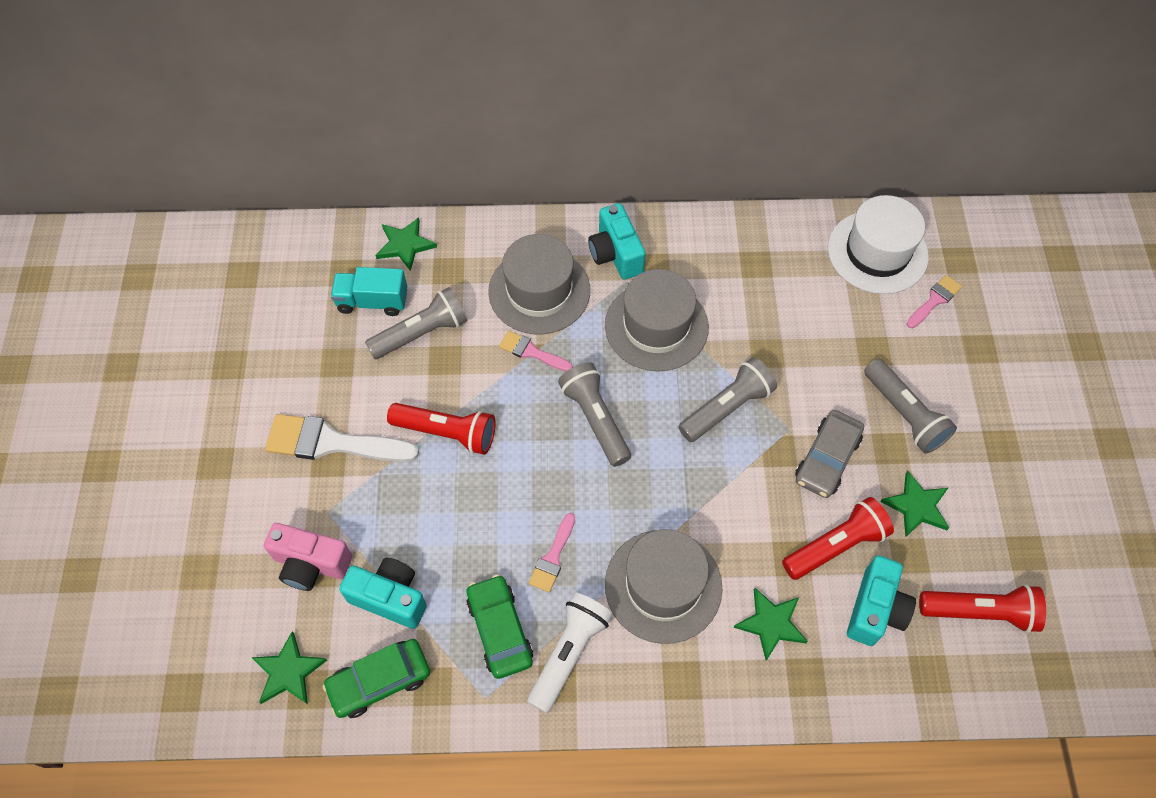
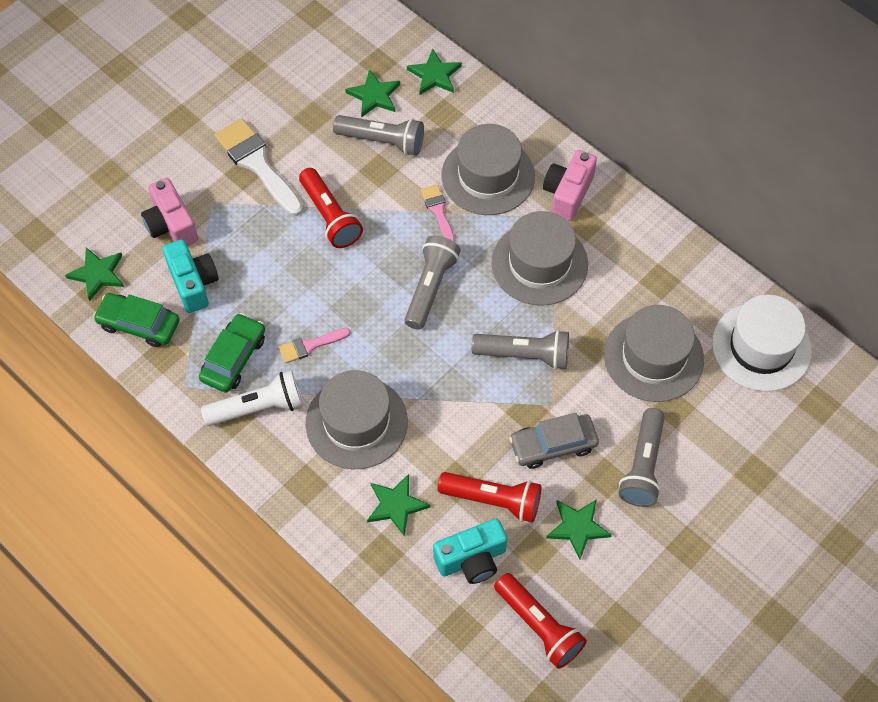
camera: 45 degrees right, 0 degrees up
(372, 301) = (374, 95): turquoise truck -> green star
(615, 254) = (567, 193): turquoise camera -> pink camera
(817, 325) = (653, 357): none -> grey hat
(934, 300) = (763, 414): pink brush -> none

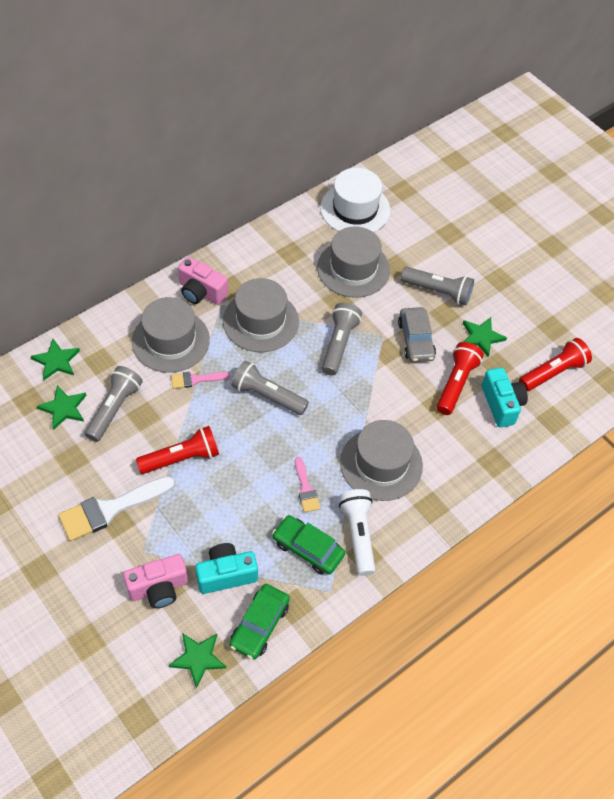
camera: 85 degrees left, 5 degrees down
(396, 505) = (454, 446): green star -> none

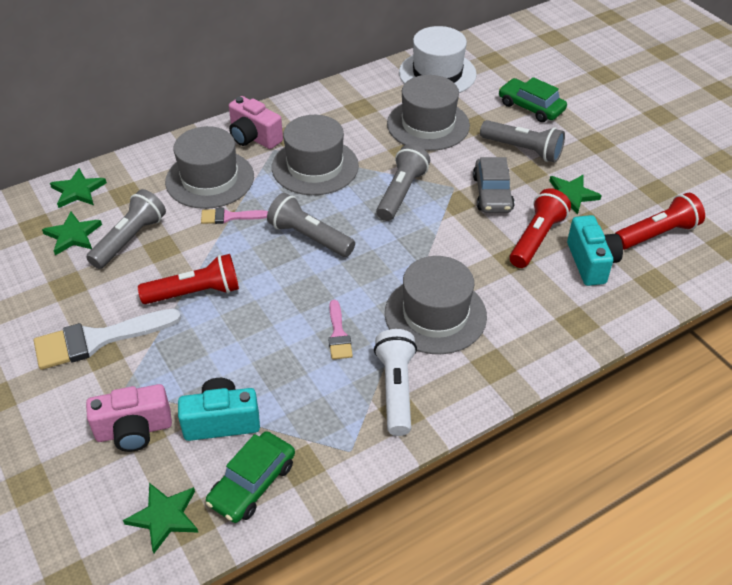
camera: 10 degrees right, 10 degrees down
(308, 548) = (330, 400): green car -> green car (531, 107)

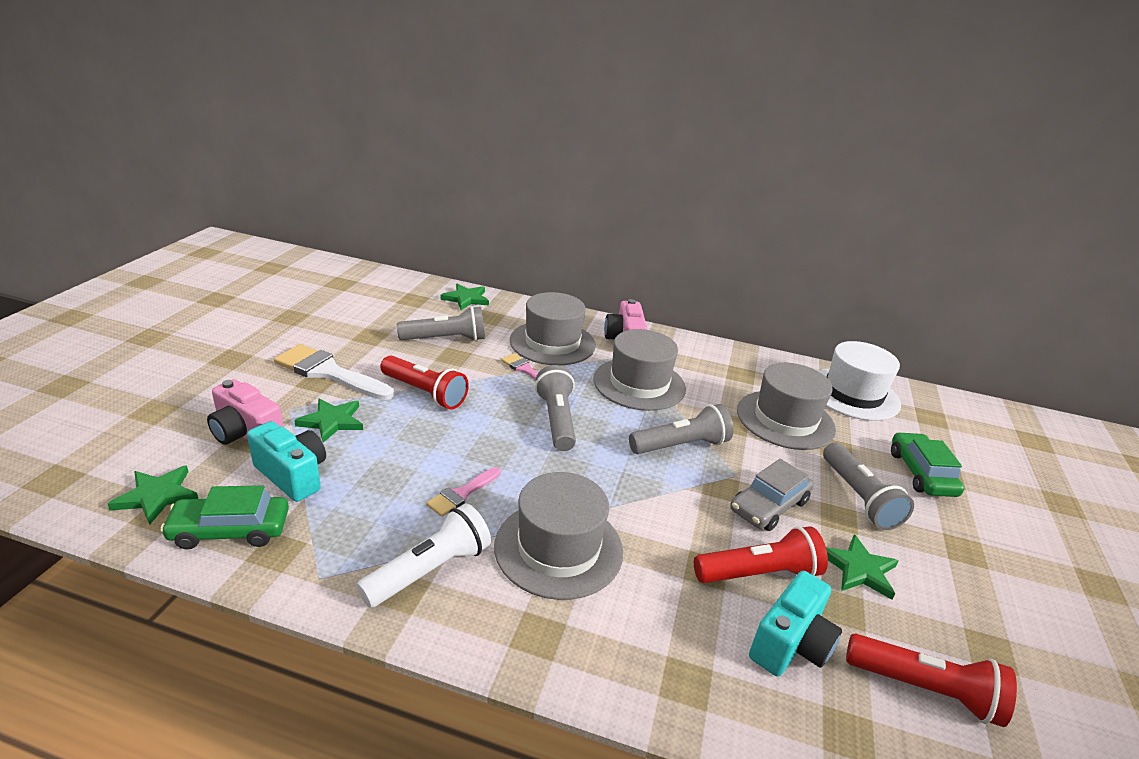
camera: 45 degrees right, 15 degrees down
(73, 235) = (421, 316): green star -> green star (332, 421)

